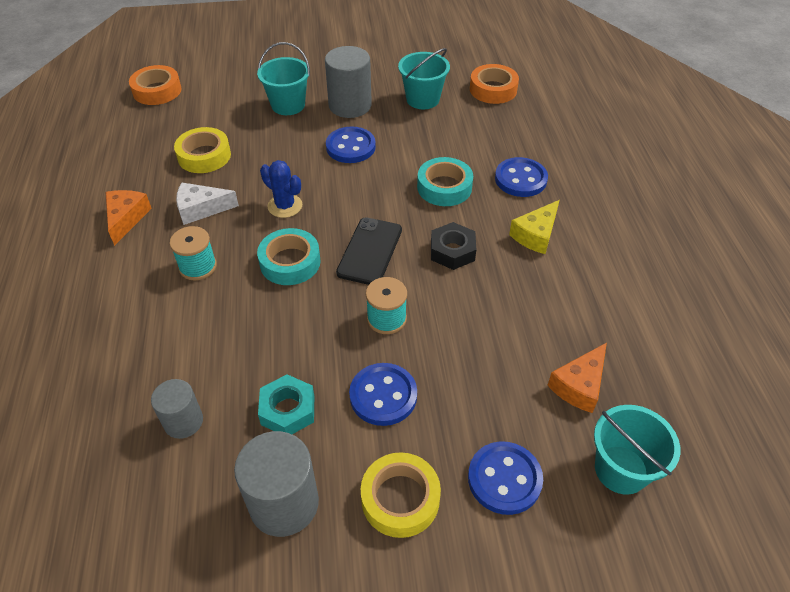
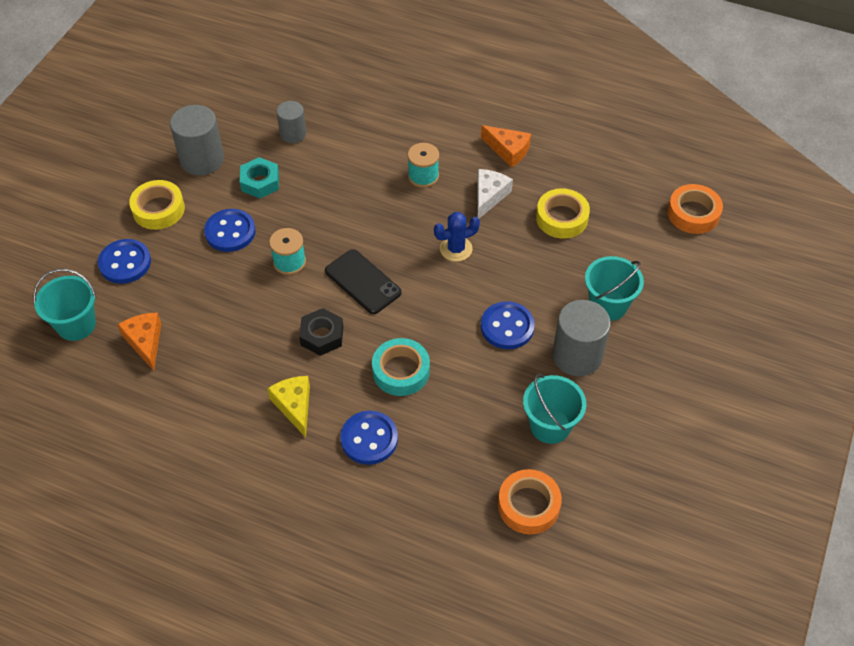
camera: 120 degrees right, 5 degrees up
(290, 262) = (388, 229): turquoise tape -> none

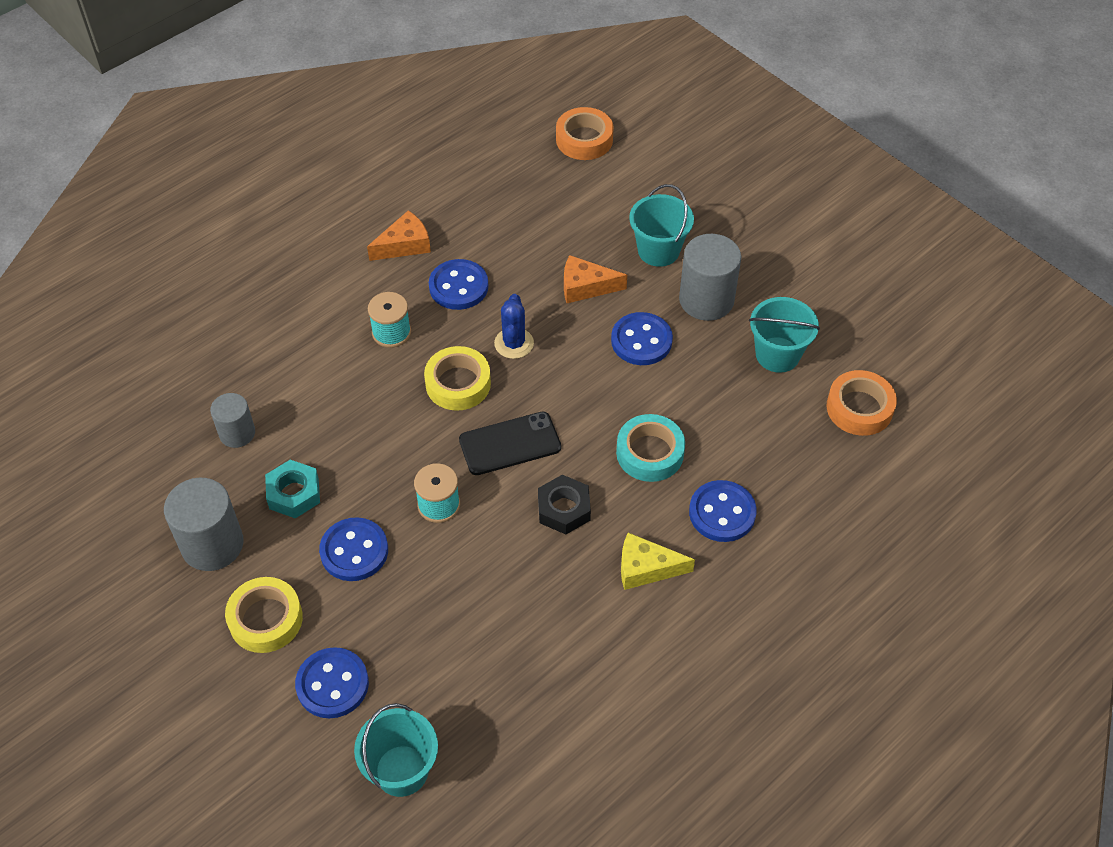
camera: 65 degrees left, 0 degrees up
(145, 342) = (473, 696): orange cheese -> orange cheese (585, 287)
(489, 196) = (458, 286): white cheese -> blue button
(562, 218) = (527, 240): yellow tape -> yellow tape (458, 384)

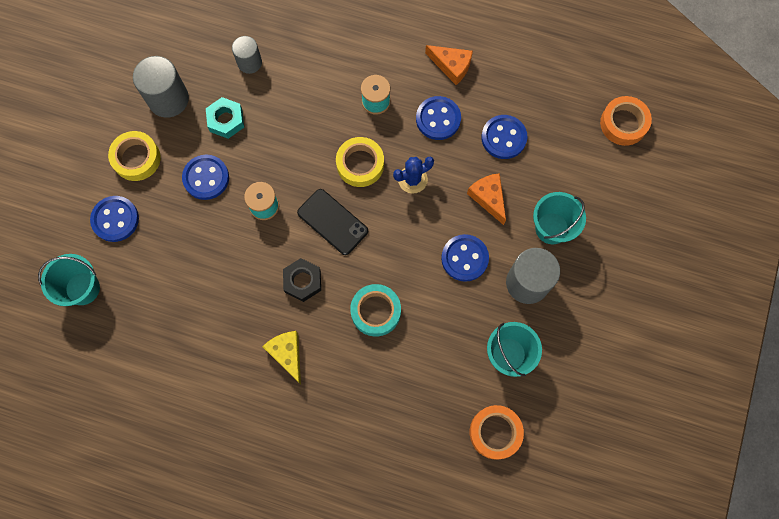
camera: 60 degrees right, 20 degrees up
(722, 513) = (355, 381): blue button -> blue button (503, 138)

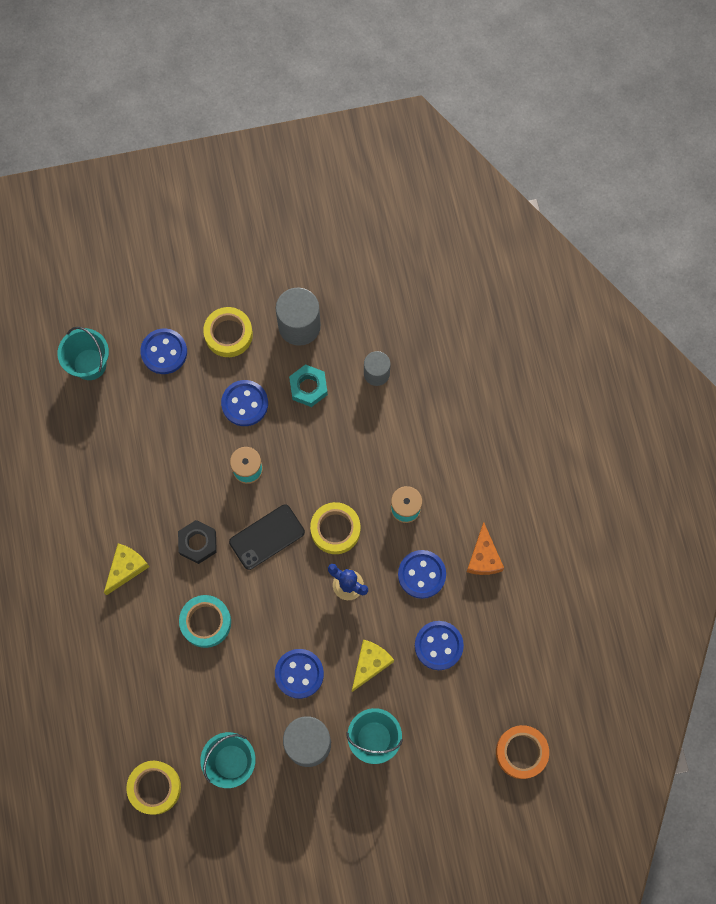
camera: 60 degrees right, 0 degrees up
(332, 222) = (267, 537): black phone -> black phone turned 45 degrees clockwise
(488, 198) = (370, 664): orange cheese -> yellow cheese
(495, 432) = (154, 787): orange tape -> yellow tape

